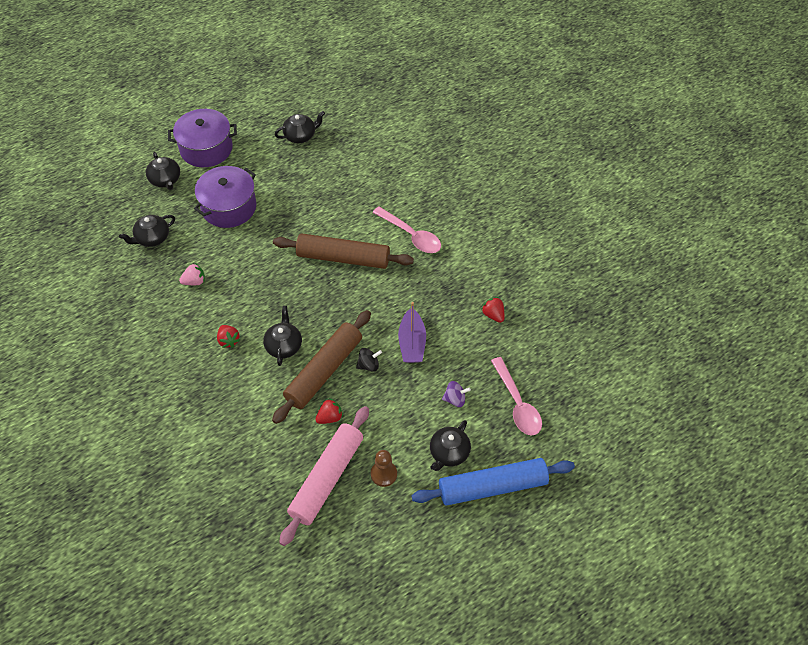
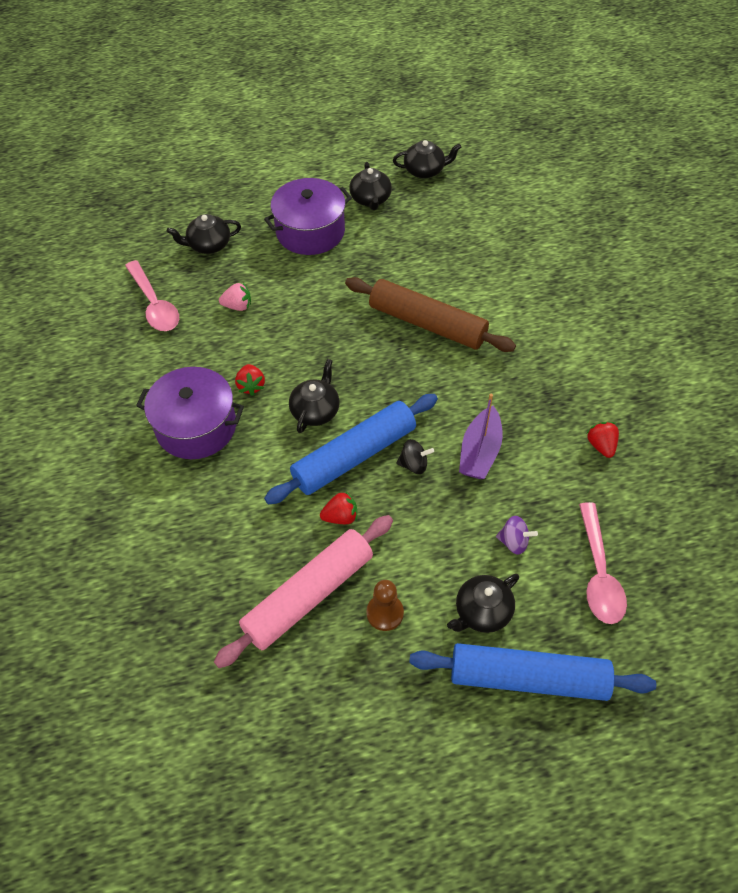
camera: 20 degrees right, 0 degrees up
(165, 180) = (249, 184): black teapot -> black teapot (370, 199)
(206, 148) = (309, 160): purple pot -> purple pot (196, 426)
(324, 371) = (354, 456): brown rolling pin -> blue rolling pin
(411, 235) = (523, 318): pink spoon -> pink spoon (154, 304)

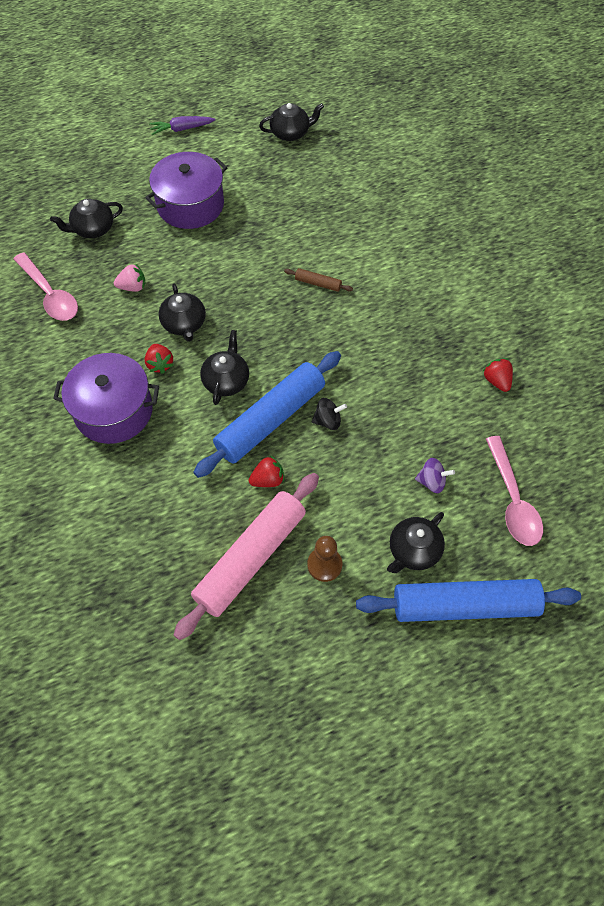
camera: 10 degrees left, 5 degrees up
(315, 156) = (182, 129): none -> purple carrot
(370, 199) = (243, 167): black teapot -> black teapot (184, 324)
(427, 323) = (318, 283): brown rolling pin -> brown rolling pin, size x0.41
(480, 452) = (387, 401): purple boat -> none

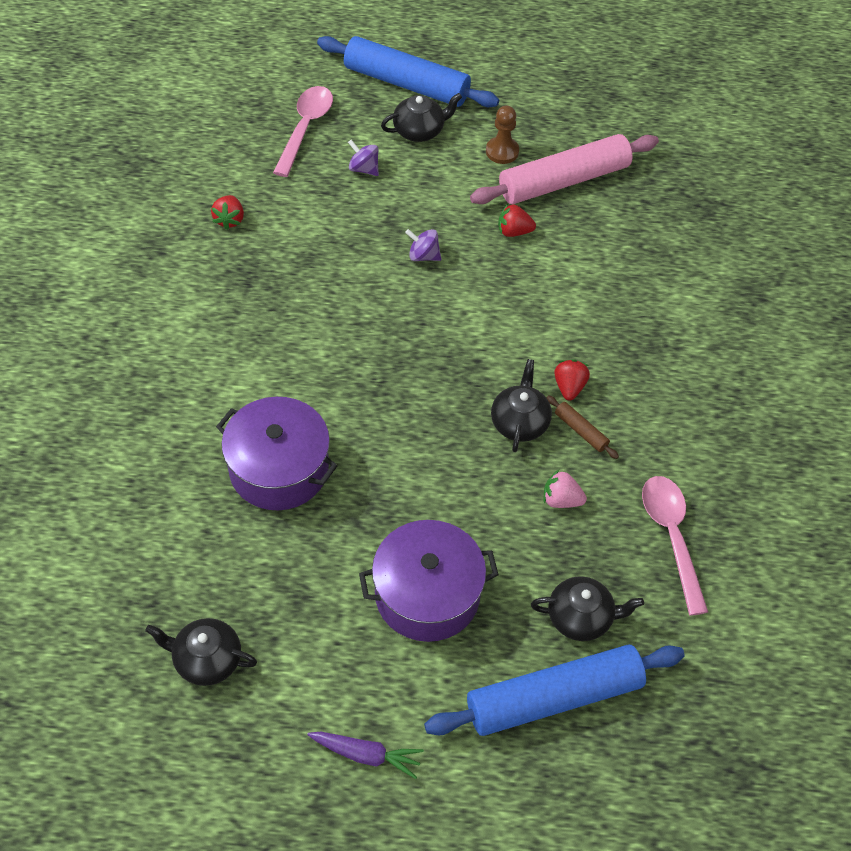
camera: 155 degrees left, 5 degrees down
(113, 410) = (641, 359): purple pot -> purple pot (279, 469)
(226, 381) = (504, 338): black teapot -> none
(270, 420) = (480, 281): blue rolling pin -> blue rolling pin (554, 698)
(318, 283) = (333, 402): brown rolling pin -> brown rolling pin (581, 431)
(328, 421) = (423, 256): black spinning top -> purple spinning top

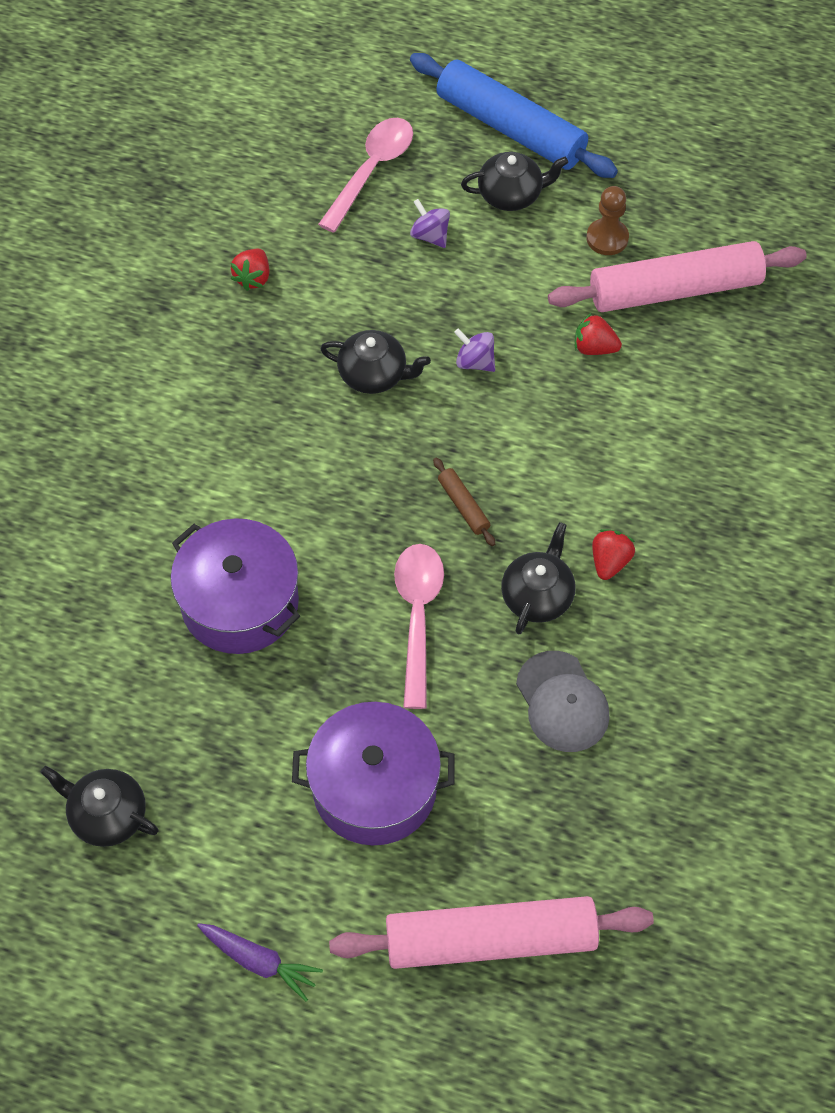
camera: 15 degrees right, 5 degrees up
(554, 698) = (490, 940): blue rolling pin -> pink rolling pin
(561, 500) = (562, 702): pink strawberry -> grey cap
(581, 431) = (609, 620): brown rolling pin -> brown rolling pin (463, 506)
(581, 617) = (547, 850): black teapot -> black teapot (374, 374)
(671, 537) = (683, 774): pink spoon -> pink spoon (418, 617)

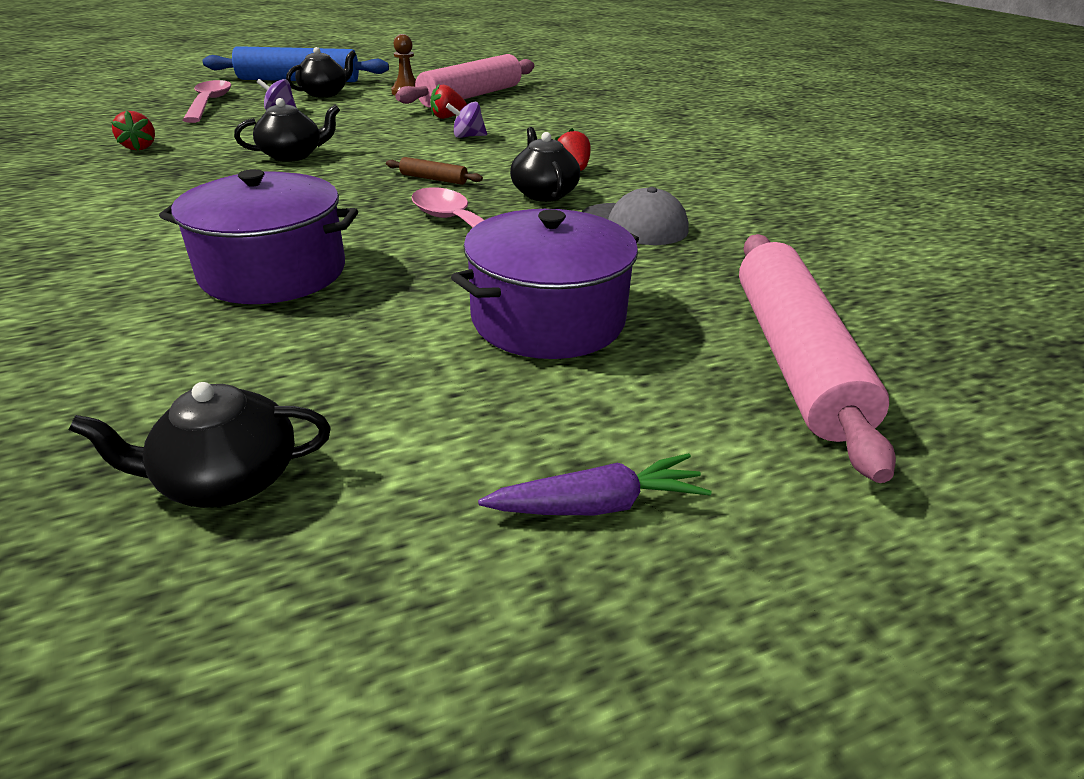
camera: 40 degrees left, 25 degrees down
(475, 362) = (369, 136): purple spinning top -> purple spinning top (467, 136)
(490, 940) = (794, 357): pink rolling pin -> pink rolling pin turned 45 degrees counterclockwise

